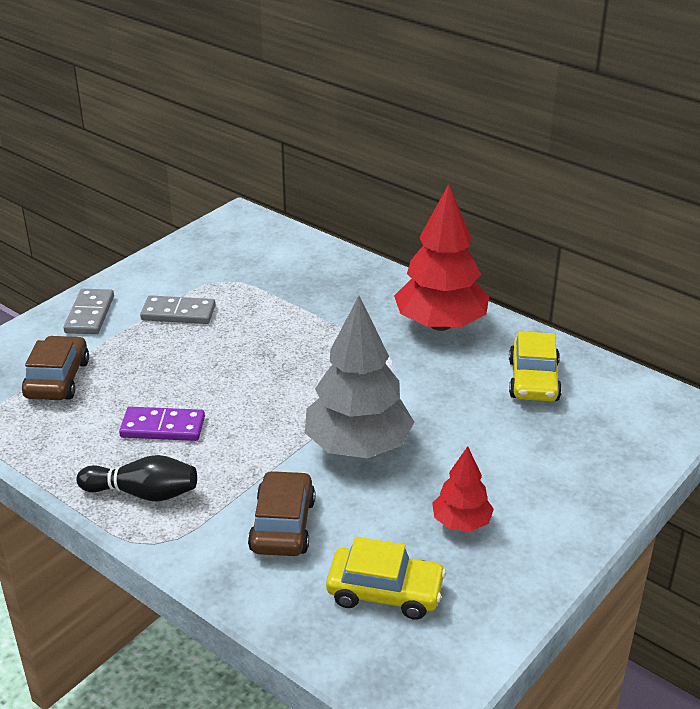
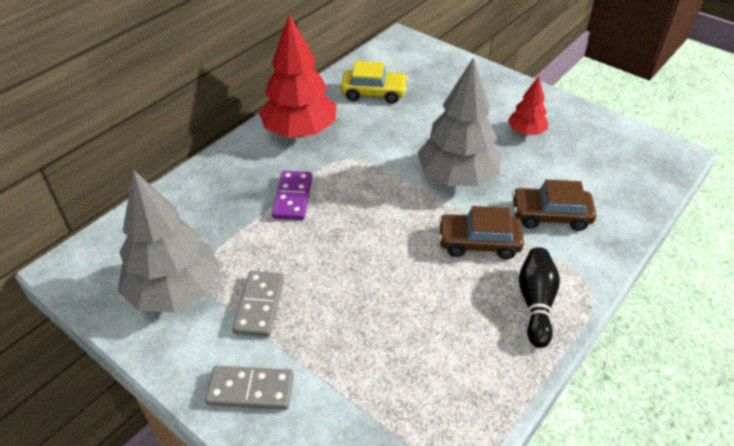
camera: 90 degrees left, 10 degrees up
(57, 379) = (375, 400): brown car -> brown car (479, 242)
(163, 427) = (446, 298): purple domino -> purple domino (292, 197)
(204, 269) = (175, 291): none -> grey tree
(385, 592) = (597, 166): yellow car -> none

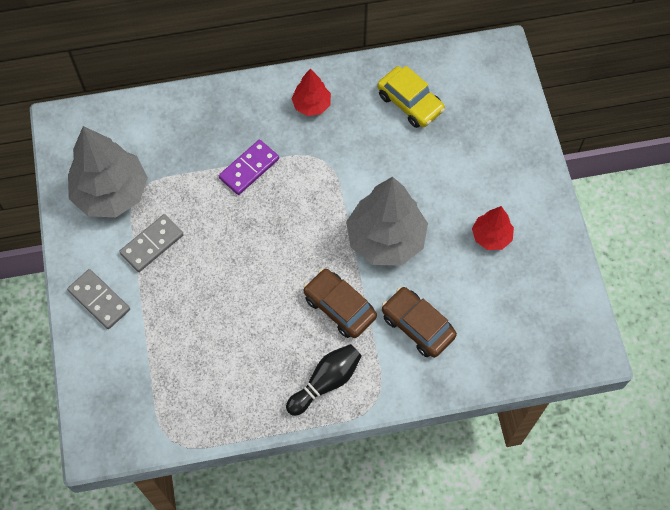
camera: 40 degrees right, 20 degrees up
(300, 131) = (311, 105): red tree -> red tree, size x0.52

